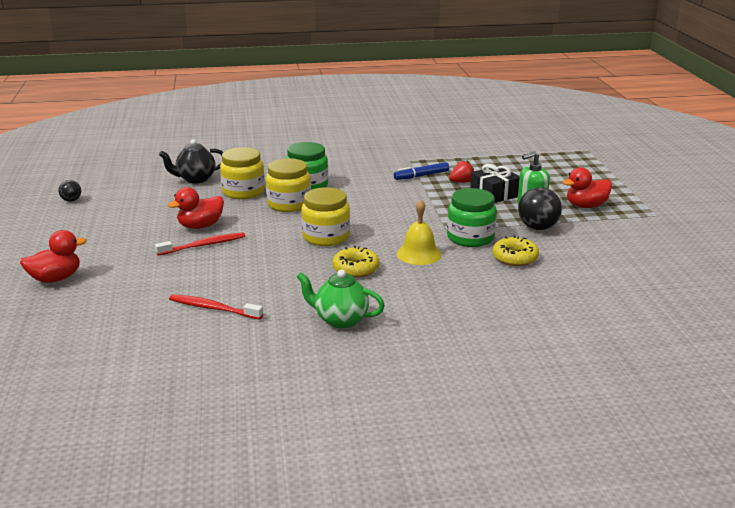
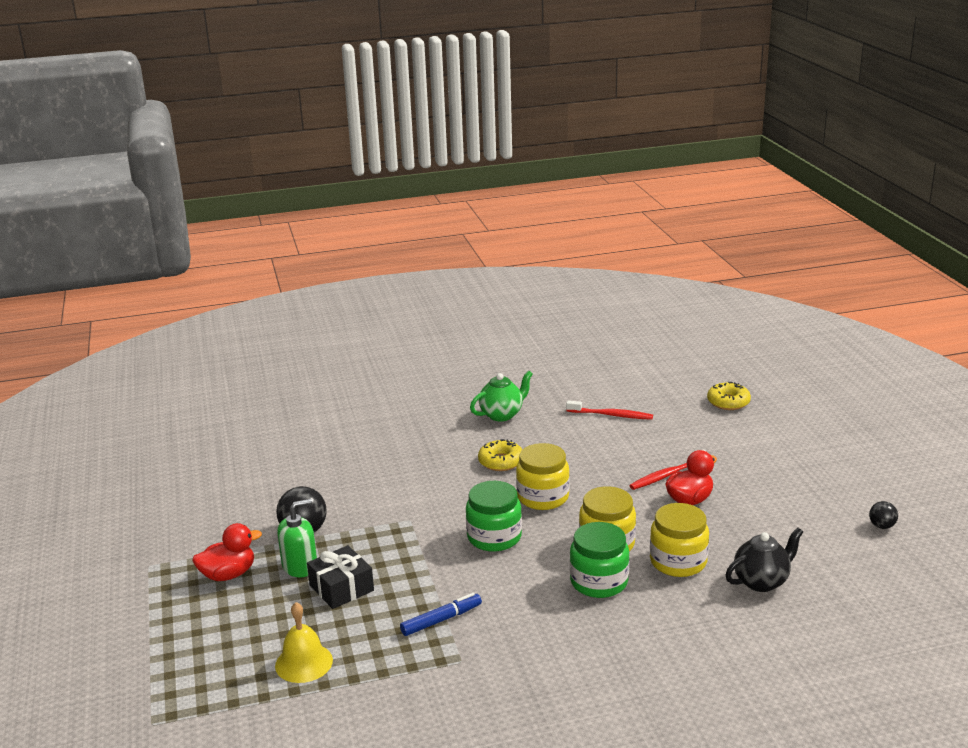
camera: 175 degrees right, 0 degrees up
(55, 278) = (773, 428): red duck -> none
(340, 320) = (502, 415): green teapot -> green teapot turned 45 degrees counterclockwise
(419, 254) = (440, 484): yellow bell -> yellow bell (304, 663)
(461, 182) = (383, 610): red strawberry -> none
(470, 238) = (384, 510): green jar -> green jar (494, 537)
(515, 258) = (342, 487): yellow donut -> yellow donut (728, 402)

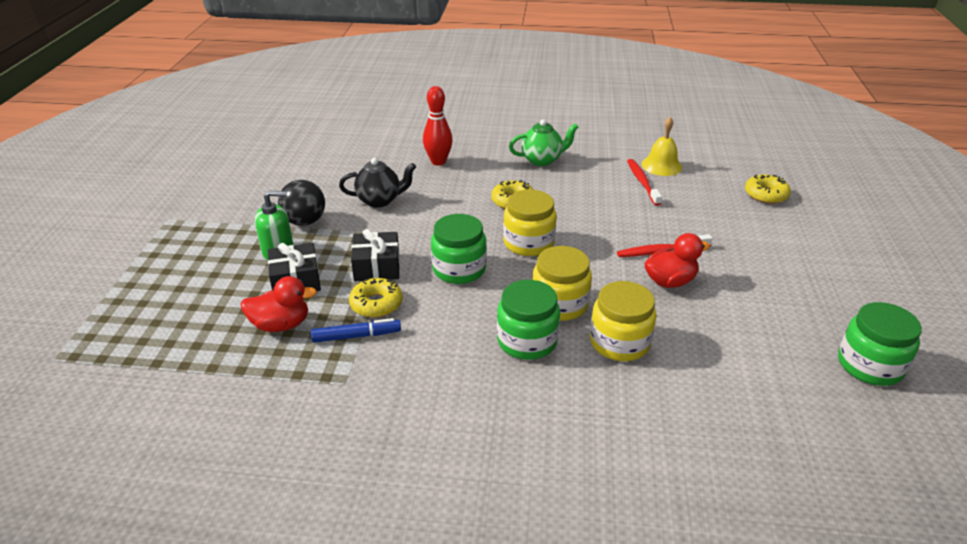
camera: 20 degrees right, 10 degrees up
(228, 574) = (218, 243): red duck -> red duck (281, 325)
(304, 663) = (212, 341): yellow bell -> yellow bell (661, 165)
(397, 440) = (438, 162): none -> red bowling pin
(413, 555) = (377, 267): none -> black gift
(438, 588) = (376, 304): none -> yellow donut
(611, 415) = (642, 182): red toothbrush -> red toothbrush turned 135 degrees counterclockwise
(761, 581) = (696, 390): black teapot -> black teapot (380, 200)
(882, 526) = (869, 365): black ball -> green jar

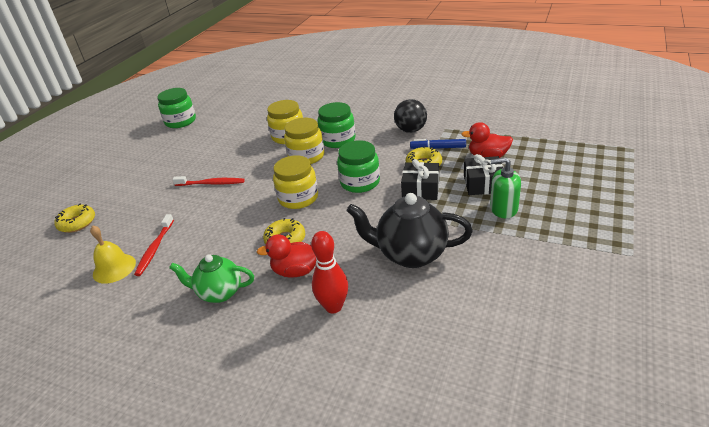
camera: 160 degrees left, 0 degrees up
(305, 221) = (485, 237): black ball -> black ball (411, 130)
(380, 200) = (410, 254): black teapot -> black teapot, size x1.52
(670, 281) = (228, 164): red duck -> red duck (296, 271)

